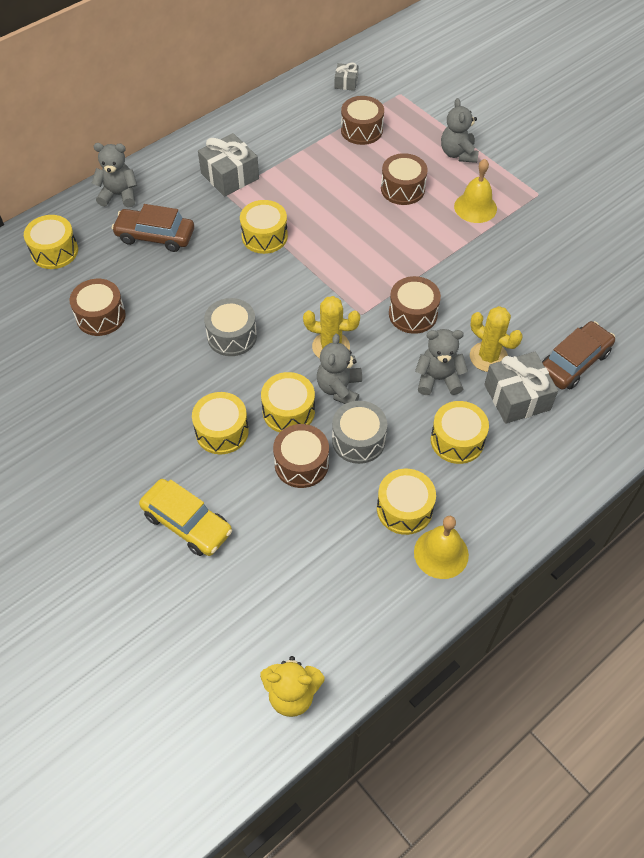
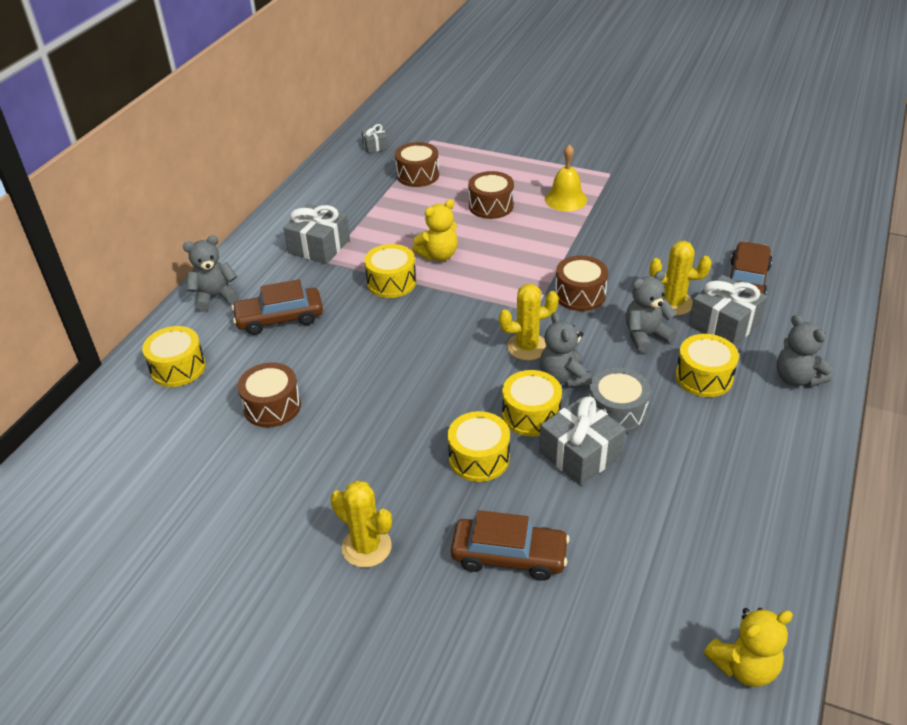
camera: 25 degrees left, 15 degrees down
(92, 467) = (366, 547): none -> yellow cactus
(187, 523) = (509, 556): yellow car -> brown car
(232, 336) = (424, 373): grey drum -> none
(301, 464) = (580, 454): brown drum -> grey gift
(321, 224) = (438, 255): none -> yellow teddy bear
(404, 509) = (707, 451): yellow drum -> none
(441, 553) = (770, 474): yellow bell -> none
(458, 154) = (518, 166): grey teddy bear -> grey teddy bear (796, 378)

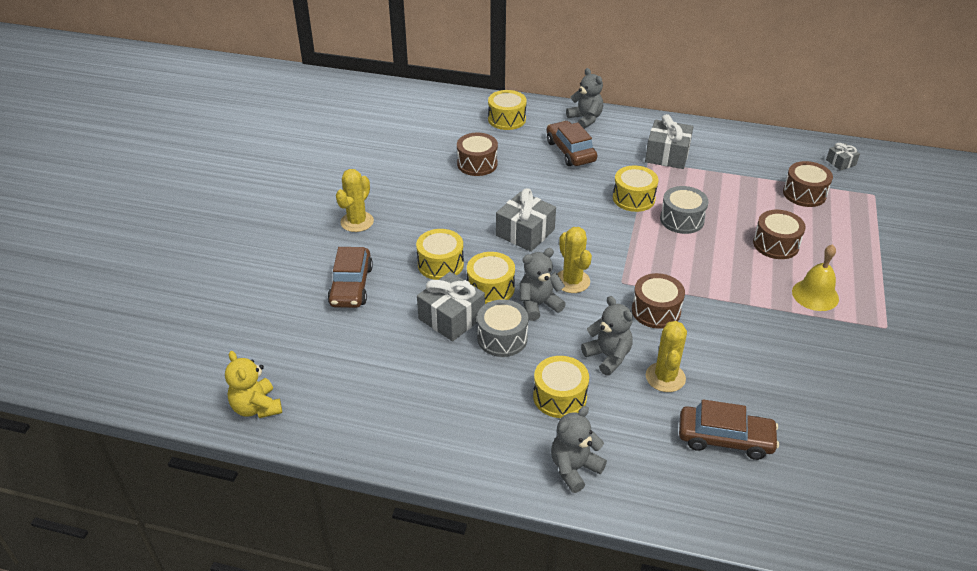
camera: 80 degrees right, 0 degrees up
(438, 255) = (682, 219): yellow teddy bear -> grey drum
(724, 324) = (643, 416): grey gift -> grey gift (525, 232)

